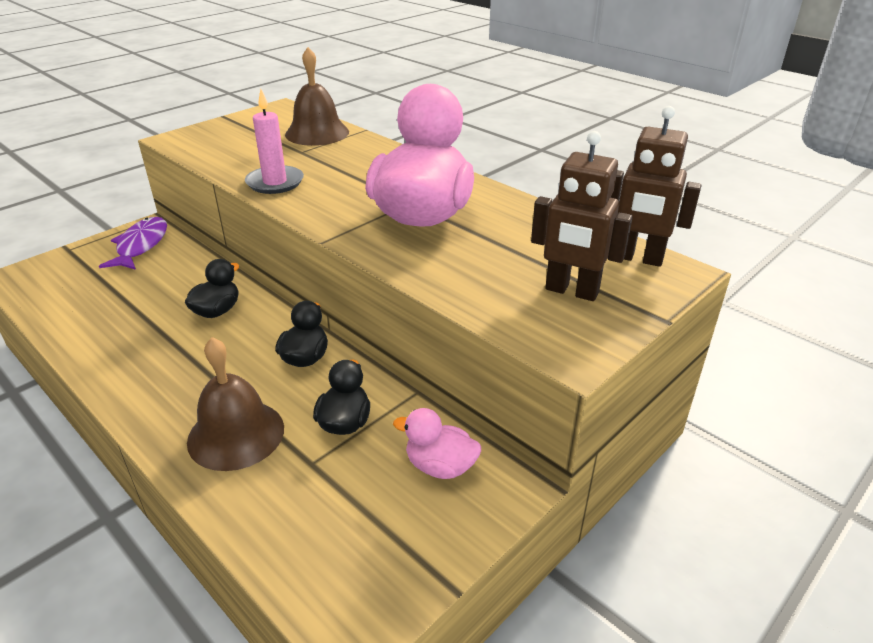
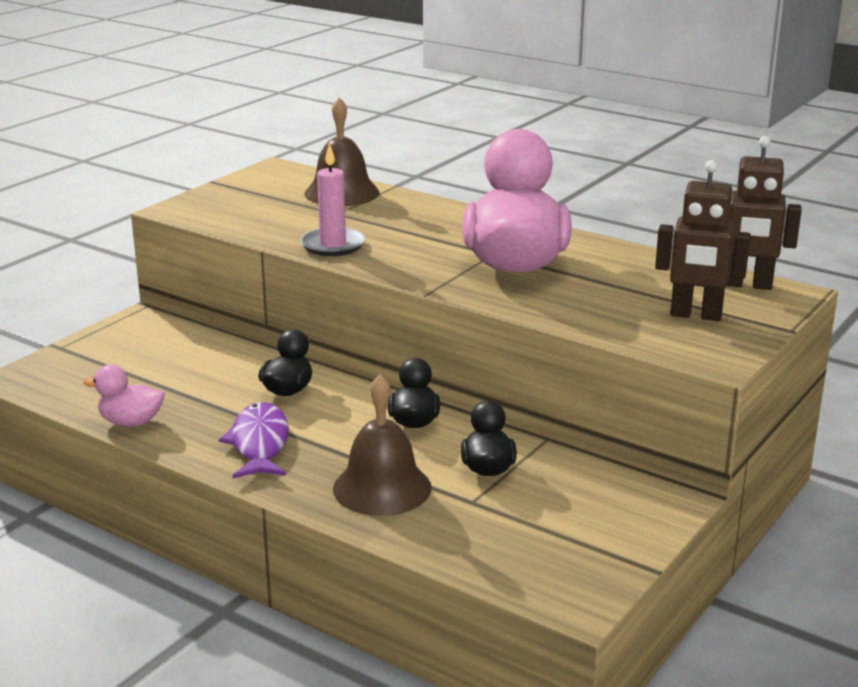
camera: 10 degrees left, 10 degrees down
(141, 245) = (149, 336): purple fish -> purple fish (259, 444)
(440, 466) = (600, 491): pink duck -> pink duck (131, 422)

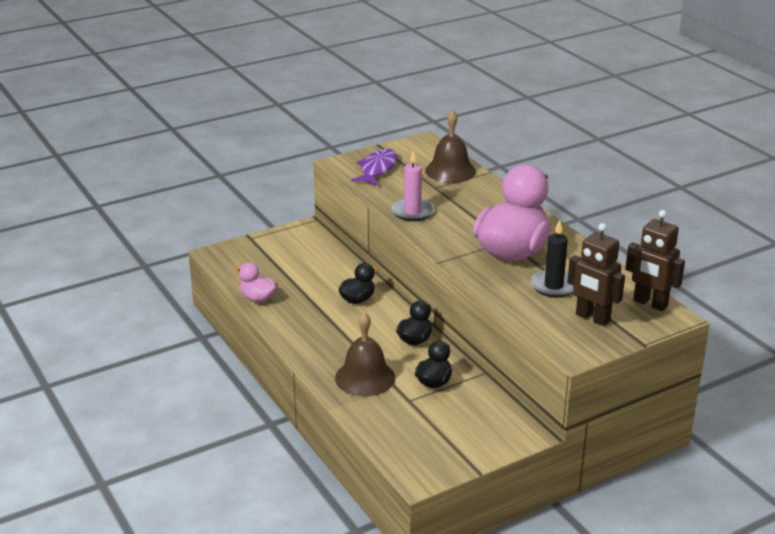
camera: 25 degrees right, 5 degrees up
(259, 444) = (317, 331): purple fish -> purple fish (377, 169)
(608, 290) = (553, 286): none -> black candle

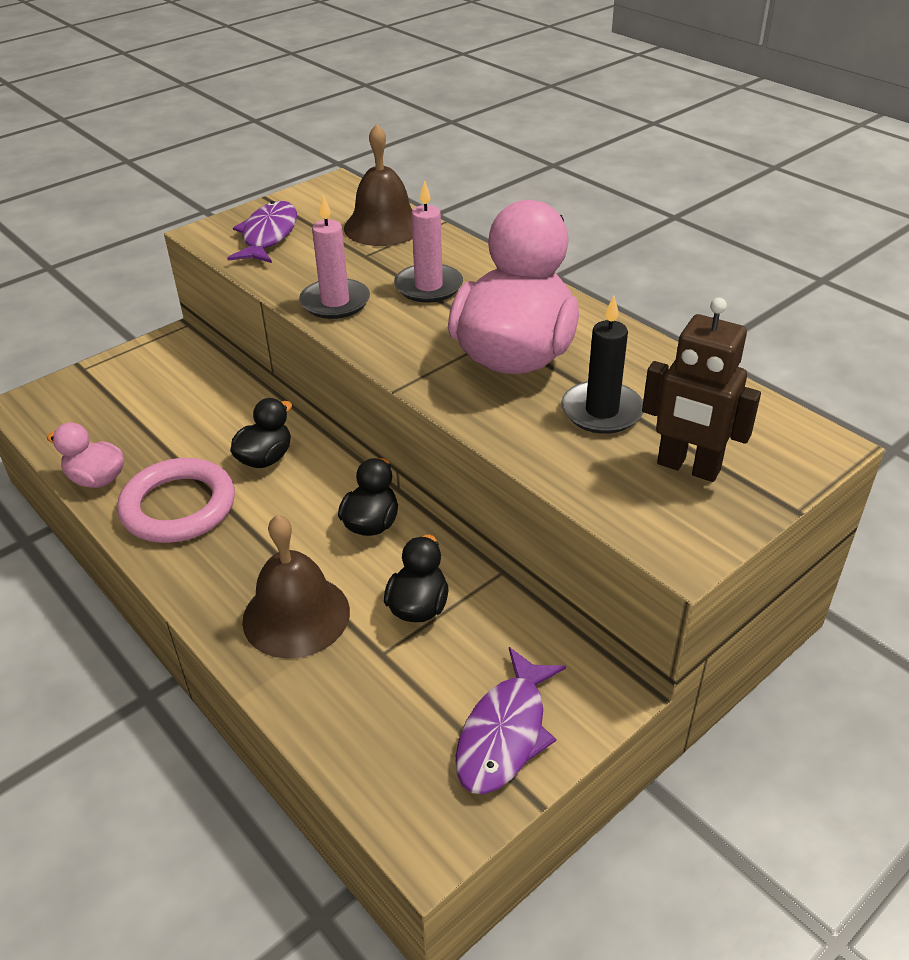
camera: 10 degrees left, 10 degrees up
(304, 318) = (178, 506): none -> pink ring
(468, 442) = (505, 733): none -> purple fish
(470, 209) = (428, 286): none -> pink candle
(650, 304) = (773, 424): brown robot -> none

